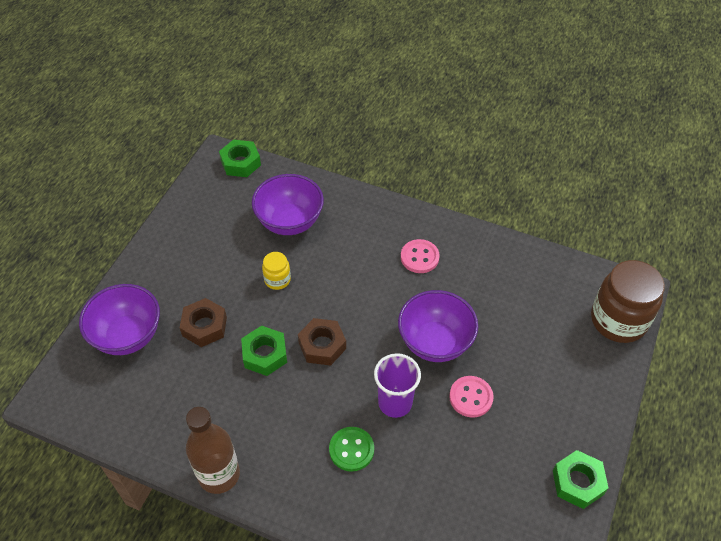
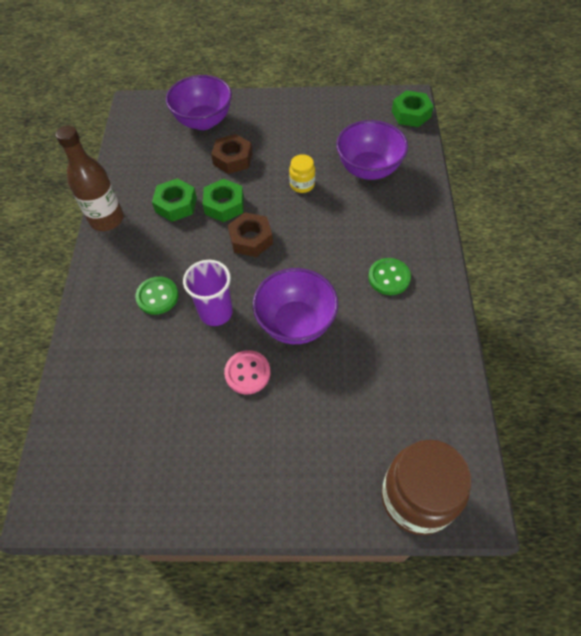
camera: 70 degrees right, 5 degrees up
(419, 257) = (389, 277): pink button -> green button
(578, 482) = (188, 503): green nut -> green nut (176, 205)

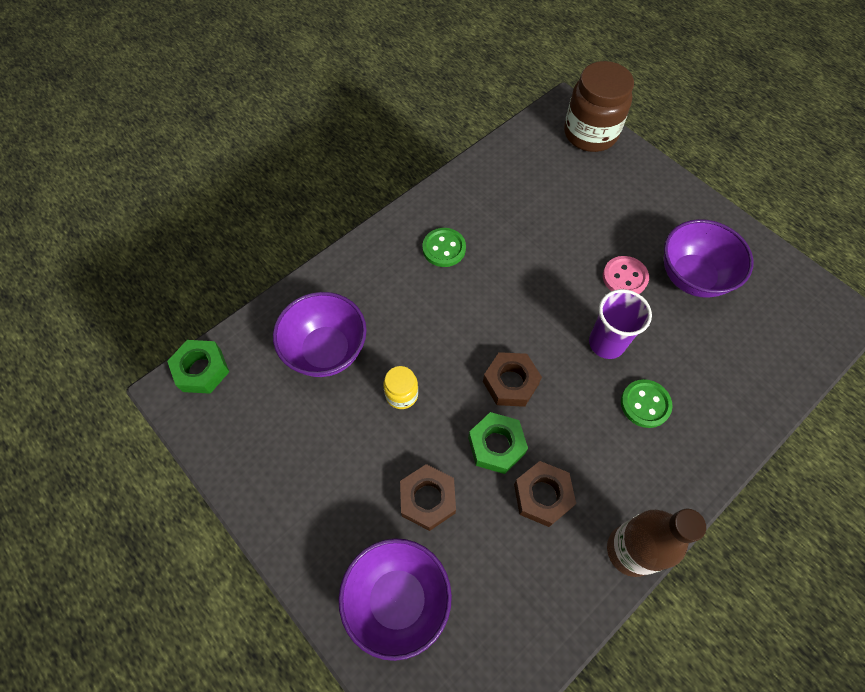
camera: 135 degrees left, 5 degrees up
(176, 205) = (542, 495): green nut -> brown nut
(296, 323) = (552, 279): purple bowl -> purple bowl (692, 277)

